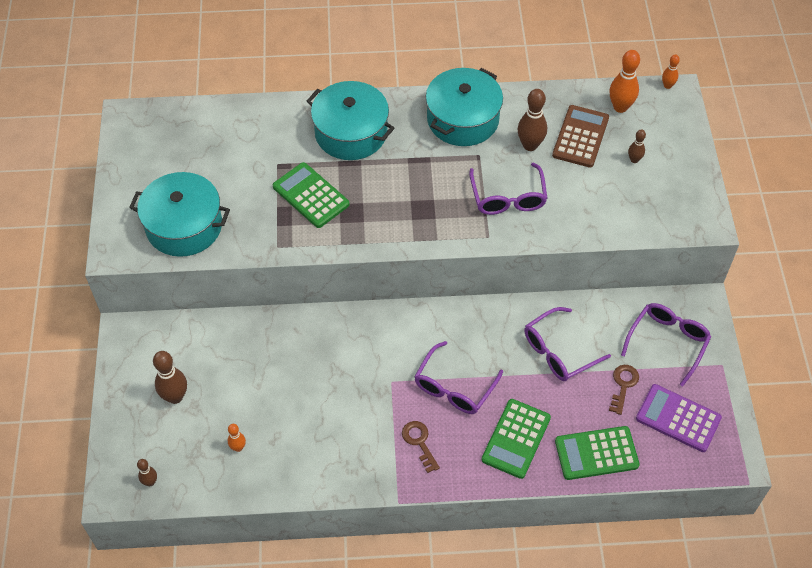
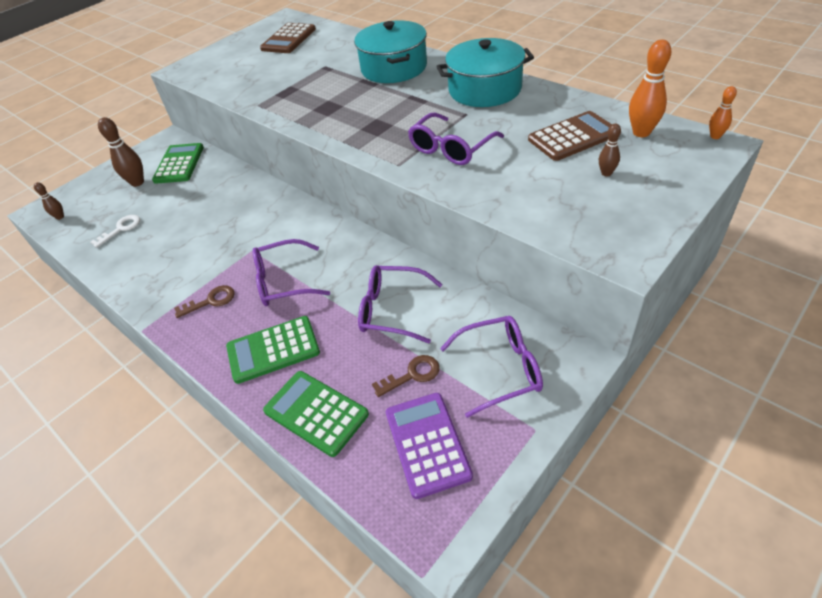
camera: 50 degrees right, 10 degrees down
(183, 147) = (289, 39): none -> brown calculator
(184, 226) = (228, 73): turquoise pot -> none
(238, 447) = (121, 229): orange bowling pin -> white key
(310, 196) = (318, 88): green calculator -> green calculator (179, 164)
(419, 442) = (211, 301): brown key -> brown key turned 45 degrees clockwise
(530, 145) = (518, 124): brown bowling pin -> none

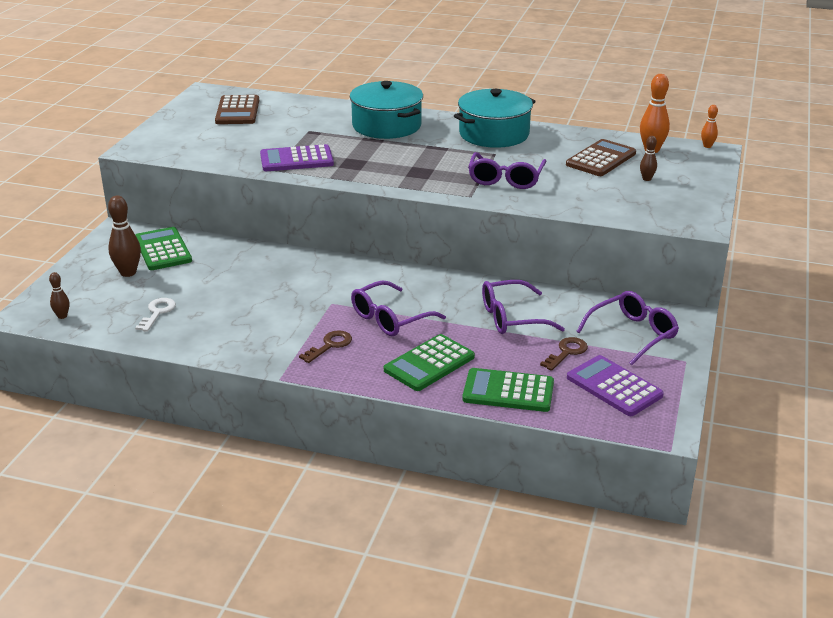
camera: 30 degrees left, 15 degrees down
(286, 97) = (296, 160): none -> purple calculator

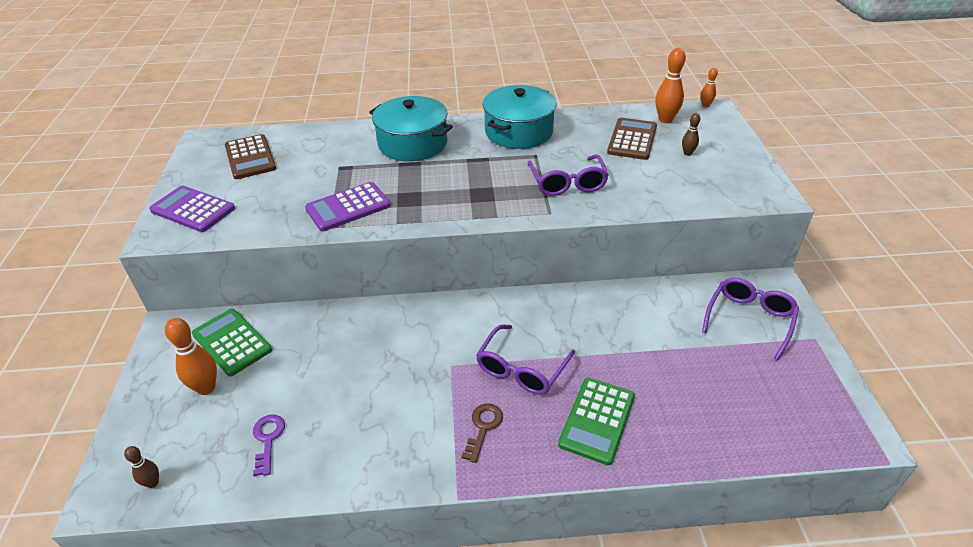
camera: 20 degrees left, 10 degrees up
(128, 273) = (206, 388): brown bowling pin -> orange bowling pin
(157, 313) = (268, 439): white key -> purple key
(508, 391) = (695, 434): green calculator -> none
(511, 318) = (633, 331): purple glasses -> none
(566, 352) = (710, 361): brown key -> none
(614, 387) = (782, 393): purple calculator -> purple calculator (192, 210)

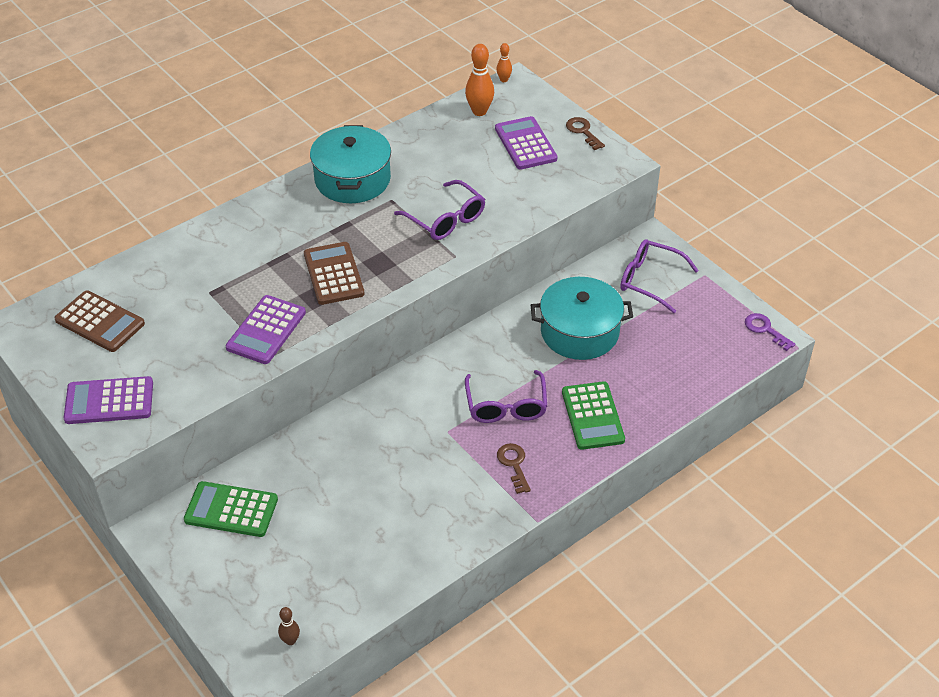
camera: 35 degrees left, 5 degrees up
(206, 388) = (252, 555): orange bowling pin -> none
(268, 439) = (352, 562): purple key -> purple key (765, 330)
(412, 143) = (258, 235): turquoise pot -> turquoise pot (579, 332)
(632, 139) = (466, 147): brown calculator -> brown calculator (333, 274)
(687, 153) = (525, 144): brown bowling pin -> purple calculator
(749, 319) = (649, 280): purple glasses -> purple glasses turned 60 degrees counterclockwise
(751, 161) = (583, 132): none -> brown key

